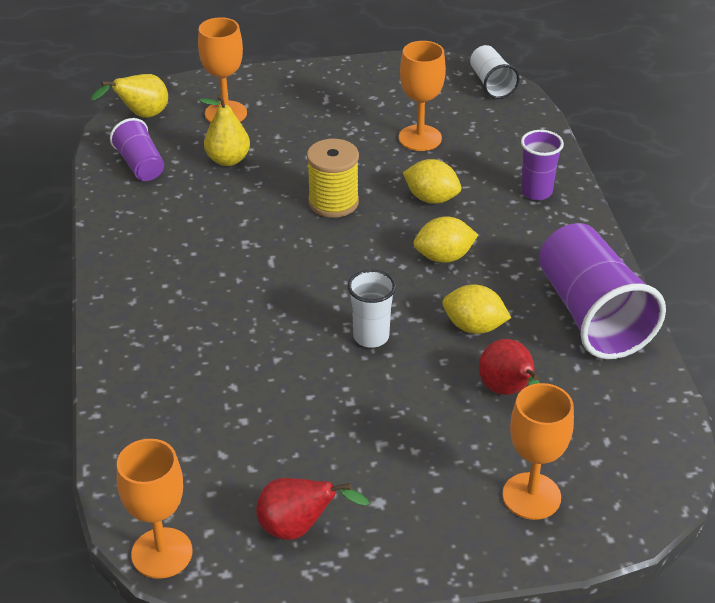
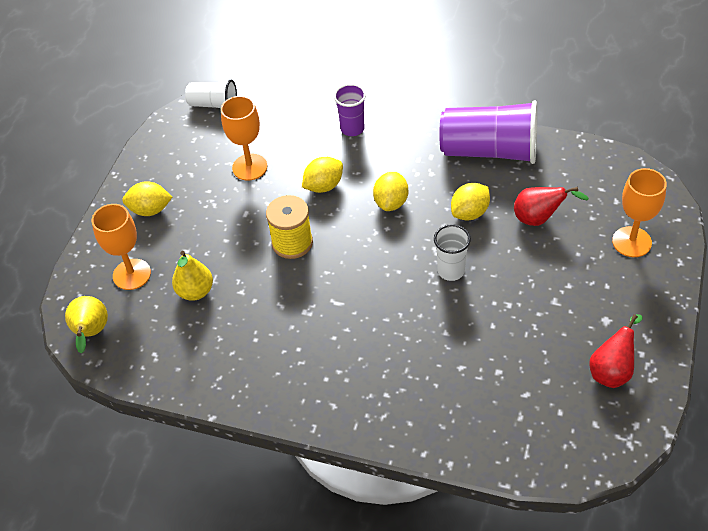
camera: 60 degrees left, 10 degrees up
(140, 165) = (161, 353): purple cup -> none
(162, 553) = (604, 457): orange goblet -> none
(314, 95) = (150, 210): none -> yellow lemon

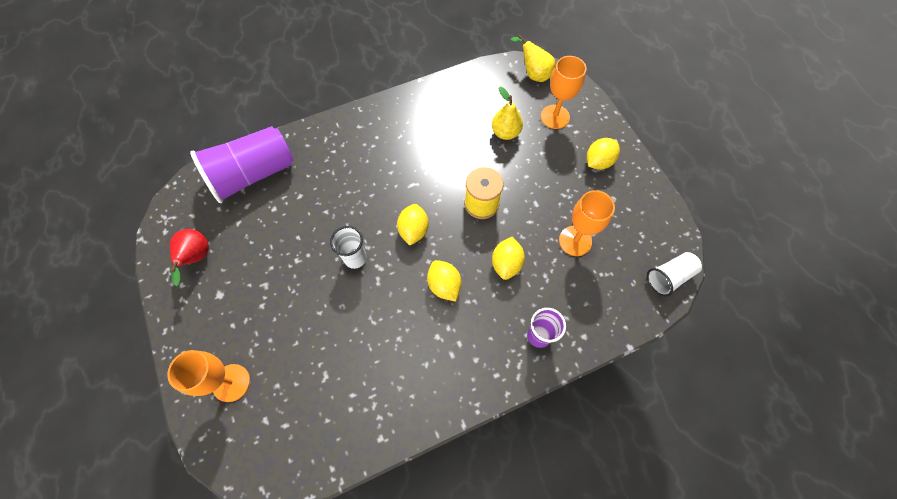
camera: 135 degrees right, 15 degrees up
(470, 213) = (378, 319): yellow lemon -> yellow lemon (413, 230)
(489, 151) = (408, 398): purple cup -> purple cup (253, 174)
(539, 219) = (319, 352): red pear -> none

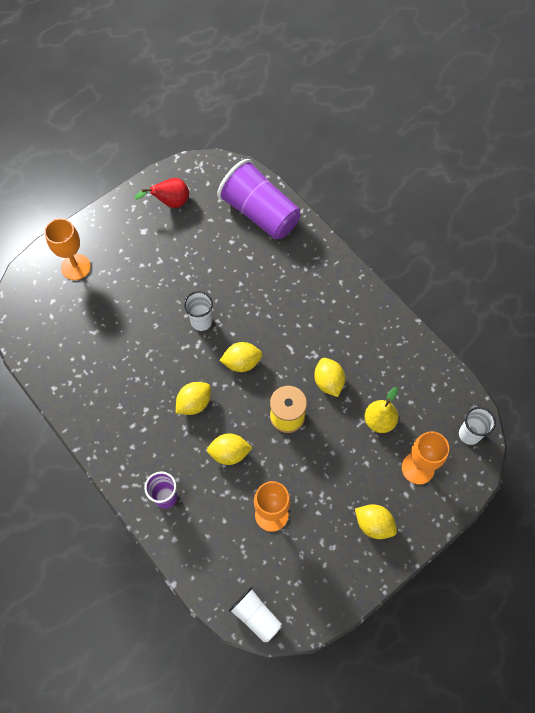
camera: 75 degrees right, 0 degrees up
(457, 162) = (328, 382): none -> yellow lemon
(533, 74) = (469, 434): yellow pear -> white cup

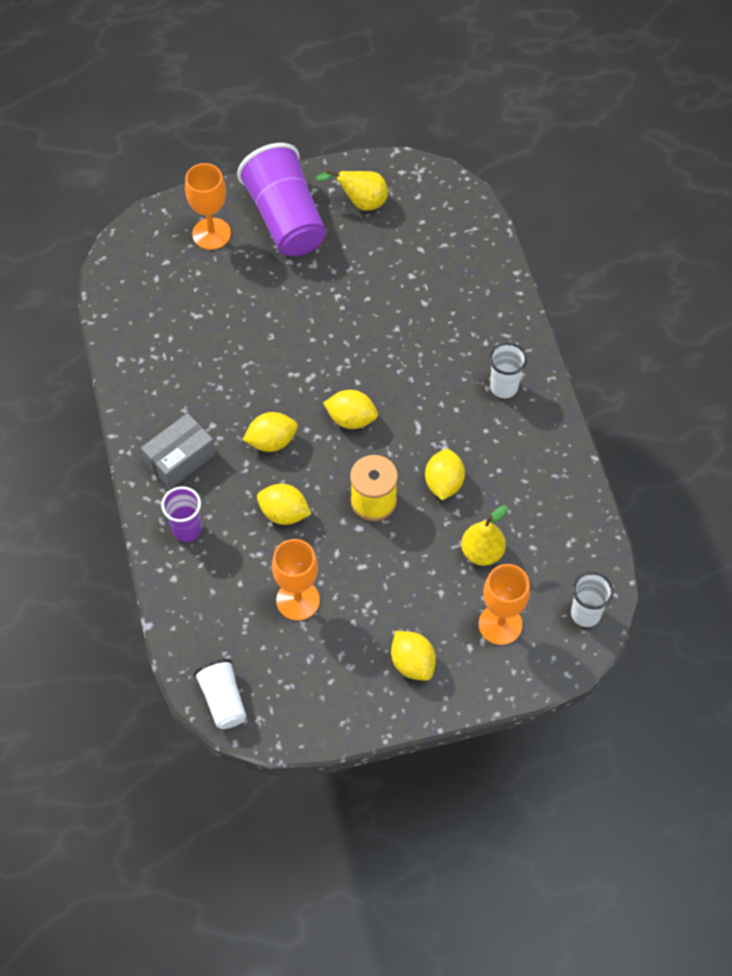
camera: 25 degrees right, 5 degrees down
(134, 445) = (180, 459): none -> grey box
(170, 202) = (361, 202): red pear -> yellow pear
(201, 322) = (327, 354): white cup -> white cup (503, 387)
(260, 213) = (464, 256): purple cup -> purple cup (285, 218)

